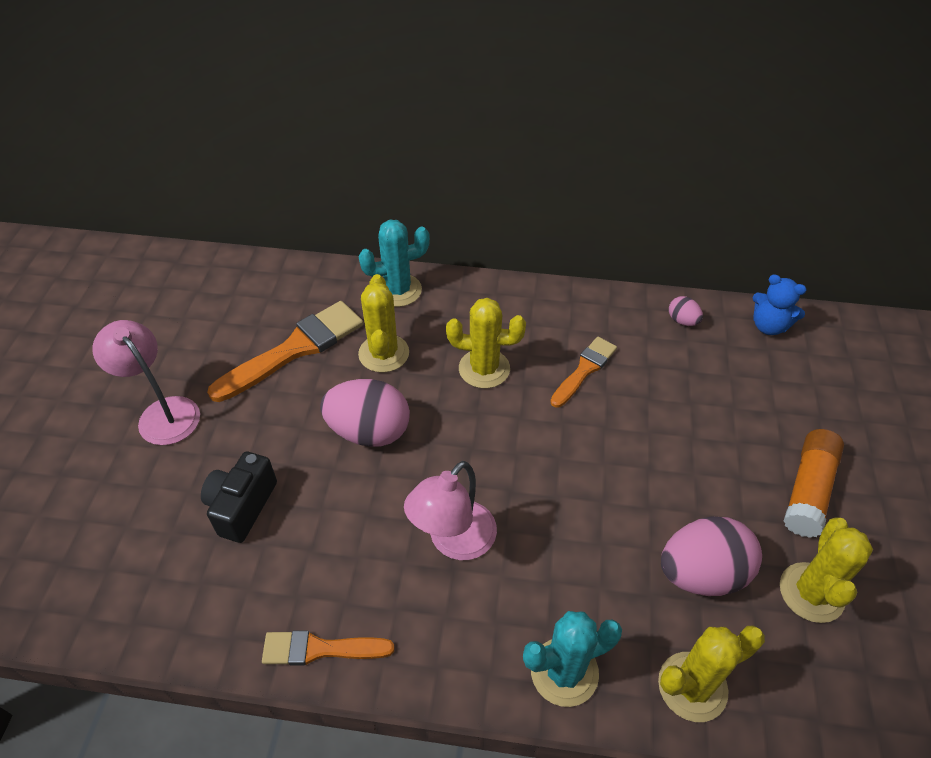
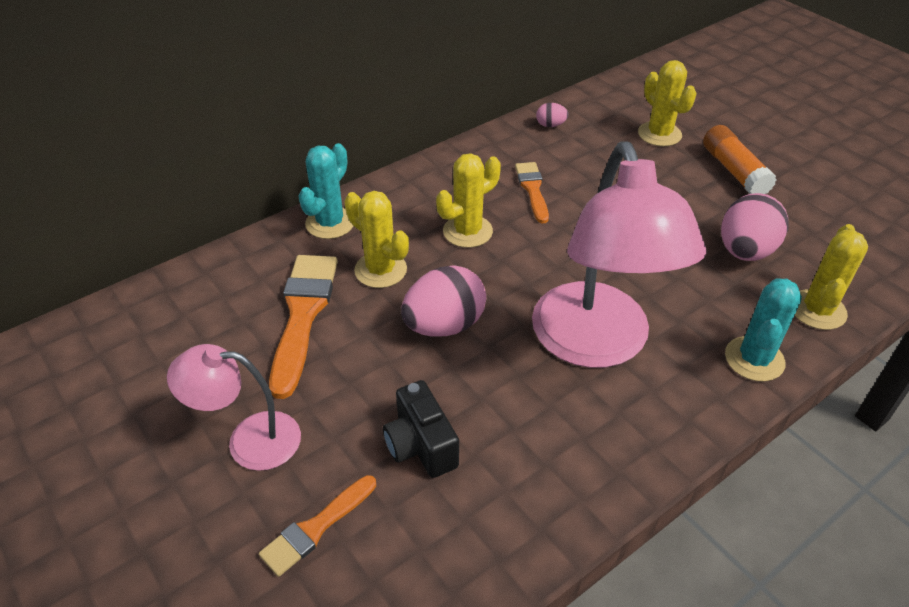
camera: 45 degrees left, 5 degrees down
(320, 649) = (608, 478): orange brush -> orange brush (316, 528)
(454, 541) = (596, 344): pink lamp -> pink lamp, size x1.86
(768, 326) = (601, 99): blue teddy bear -> none
(811, 592) = (802, 220): yellow cactus -> yellow cactus (659, 134)

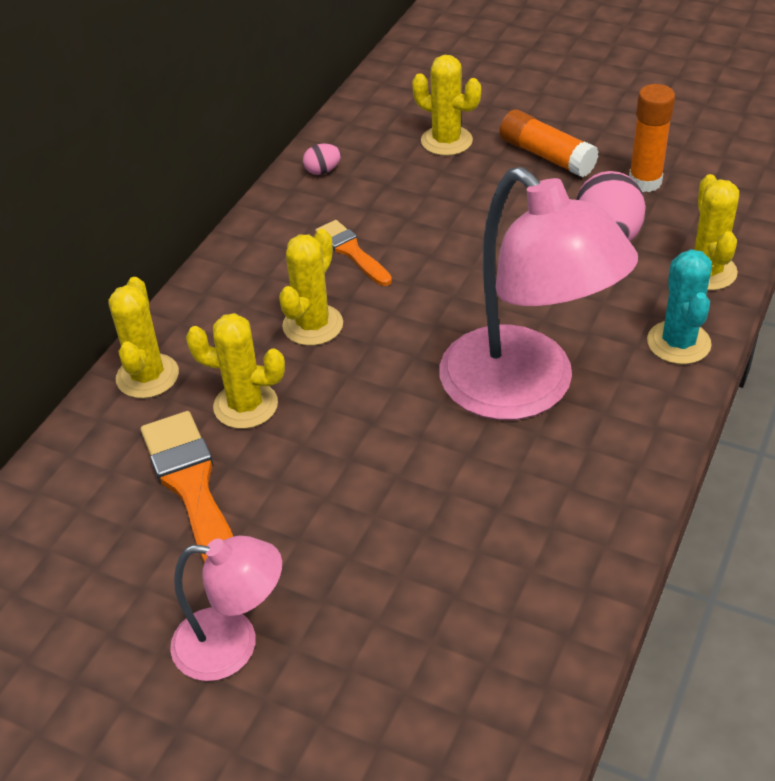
camera: 25 degrees left, 0 degrees up
(249, 440) = (233, 645): pink lamp -> pink lamp turned 150 degrees counterclockwise
(316, 528) = (369, 694): orange brush -> none
(330, 223) = (147, 376): turquoise cactus -> yellow cactus
(420, 445) = (419, 566): black camera -> none
(444, 325) = (358, 436): pink egg -> none
(807, 219) = (645, 182): none -> orange glue stick

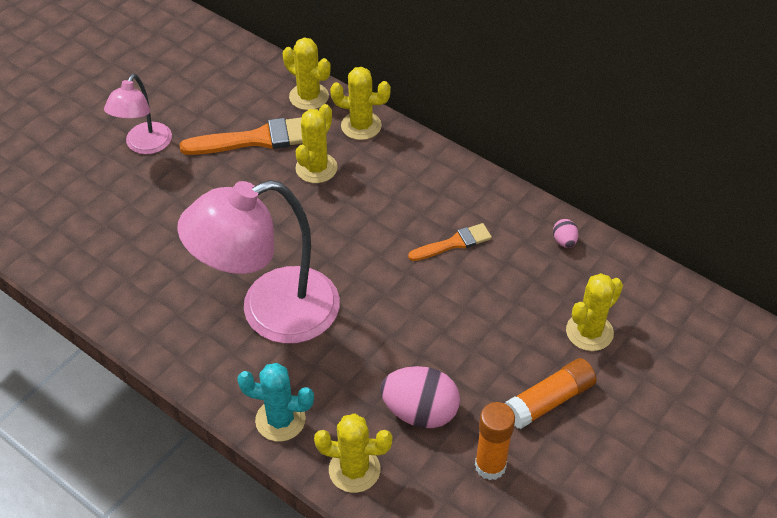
camera: 100 degrees right, 5 degrees up
(313, 325) = (379, 210): yellow cactus -> yellow cactus (309, 97)

